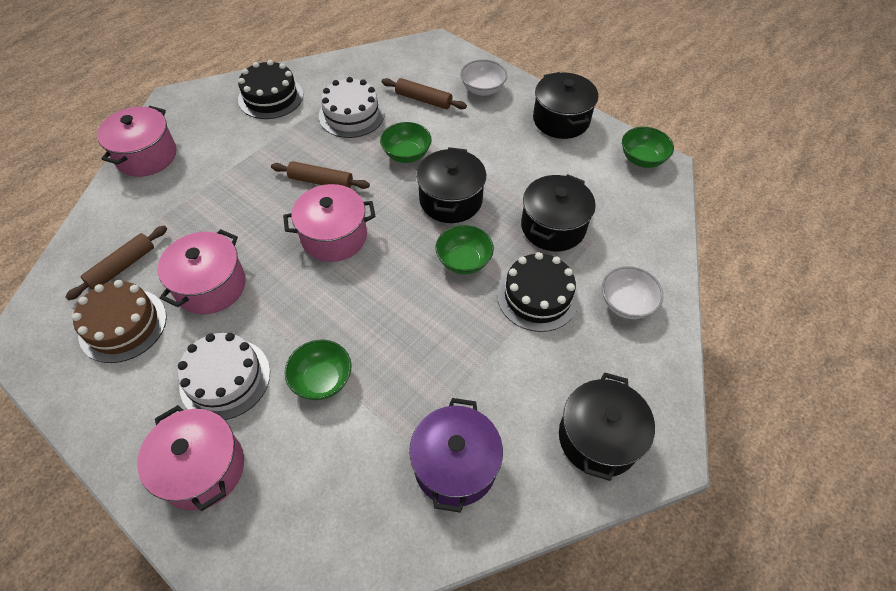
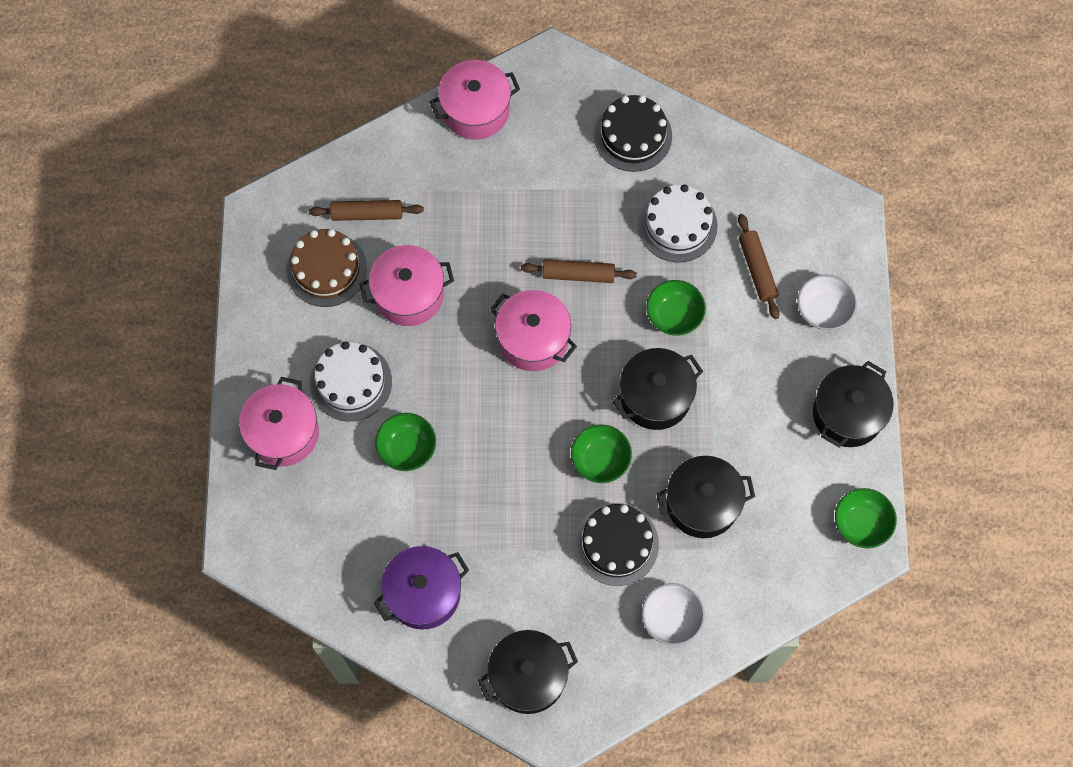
camera: 50 degrees right, 15 degrees up
(321, 181) = (578, 274): brown rolling pin -> brown rolling pin turned 60 degrees counterclockwise

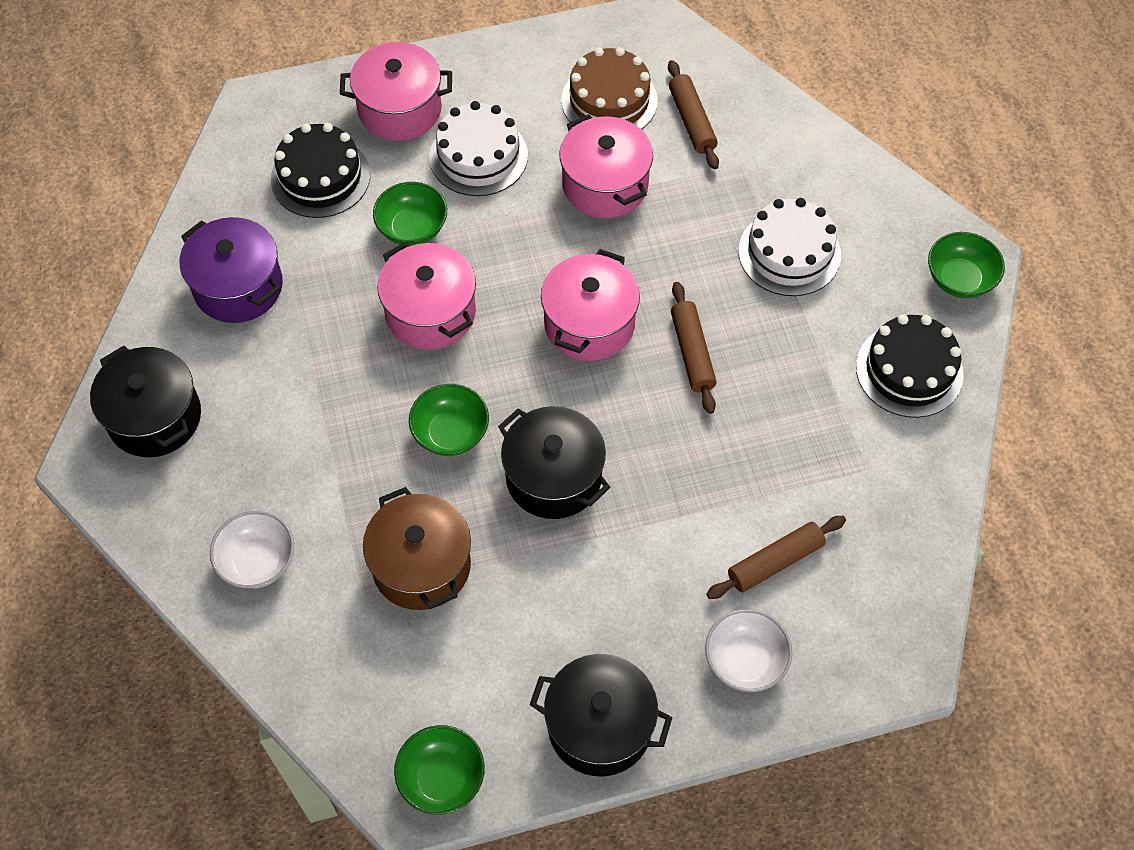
camera: 75 degrees right, 10 degrees down
(476, 110) = (870, 194): pink pot -> pink pot (430, 313)
(616, 544) = (343, 476): black cake -> black cake (320, 177)
(674, 315) = (673, 474): green bowl -> green bowl (959, 279)
(677, 225) = (803, 450): white cake -> white cake (789, 253)
(702, 503) = (421, 565): black pot -> brown pot

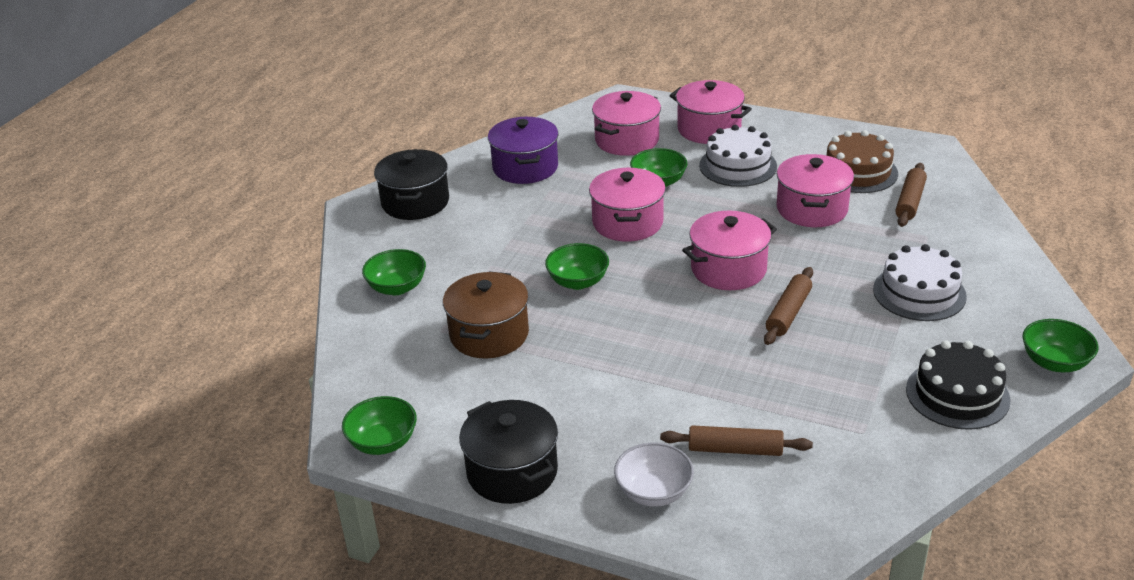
camera: 40 degrees right, 25 degrees down
(257, 562) = (397, 287): white bowl -> green bowl
(320, 177) = (627, 140): black cake -> pink pot
(553, 477) = (621, 332): black pot -> none

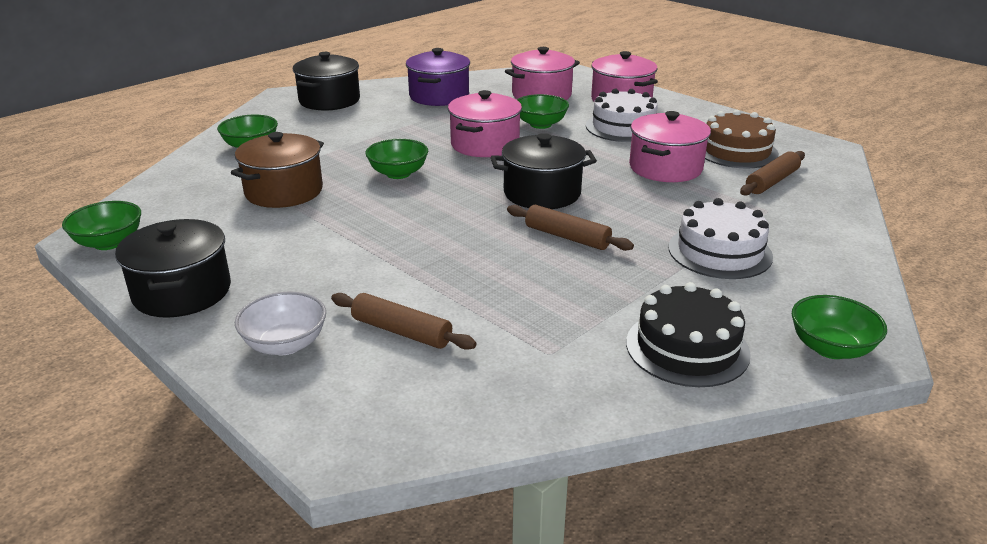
camera: 20 degrees right, 5 degrees down
(728, 269) = (542, 193): pink pot -> black pot
(788, 313) = (567, 237): brown rolling pin -> brown rolling pin turned 75 degrees clockwise

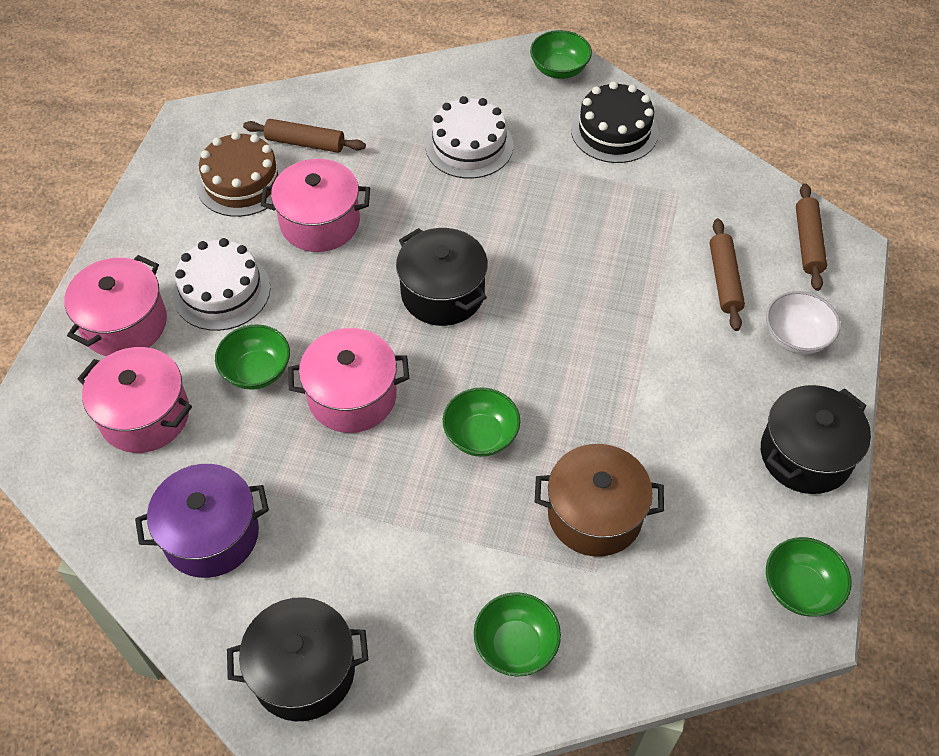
camera: 120 degrees left, 25 degrees up
(567, 237) = (515, 243): brown rolling pin -> brown rolling pin (808, 242)

